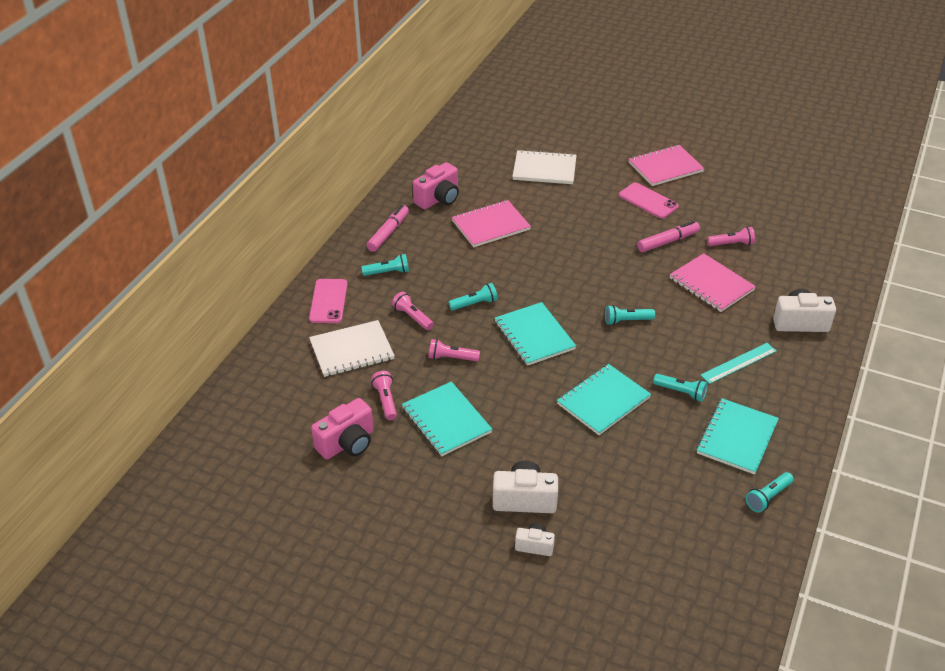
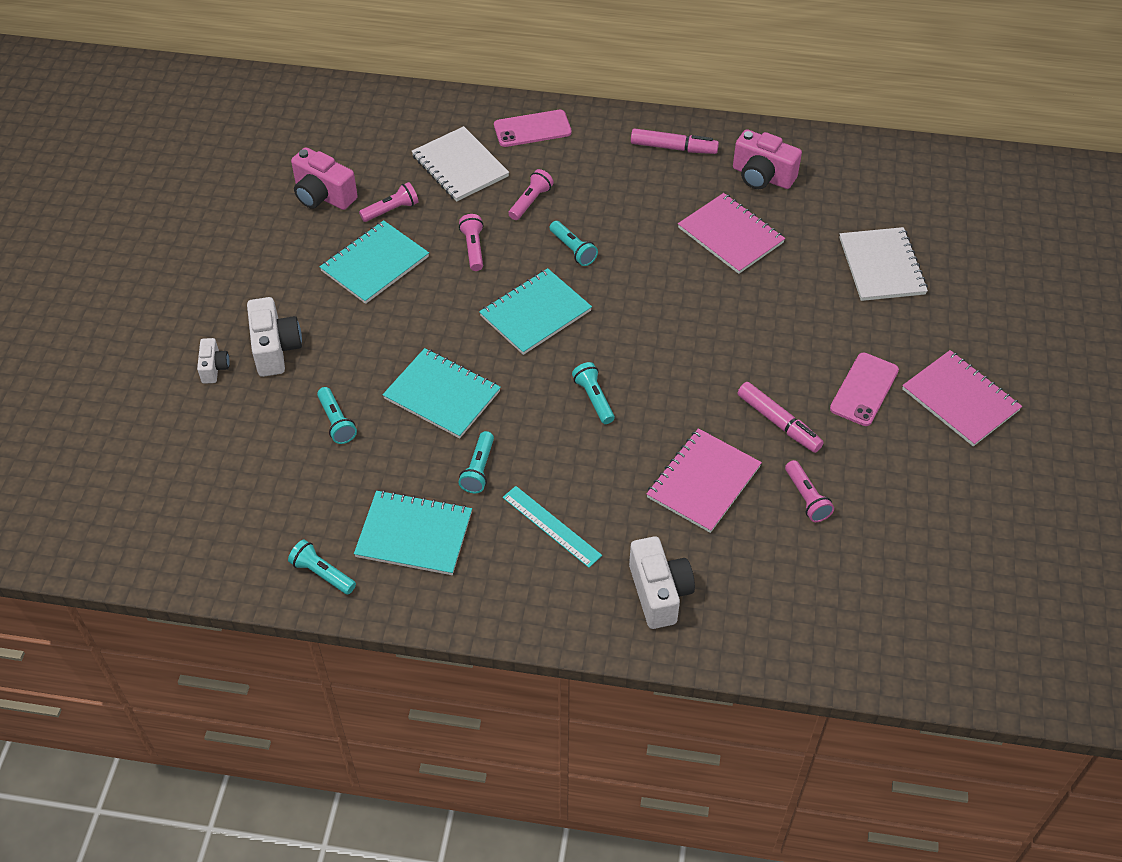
camera: 75 degrees right, 10 degrees up
(387, 272) = (600, 164): turquoise flashlight -> turquoise flashlight (336, 422)

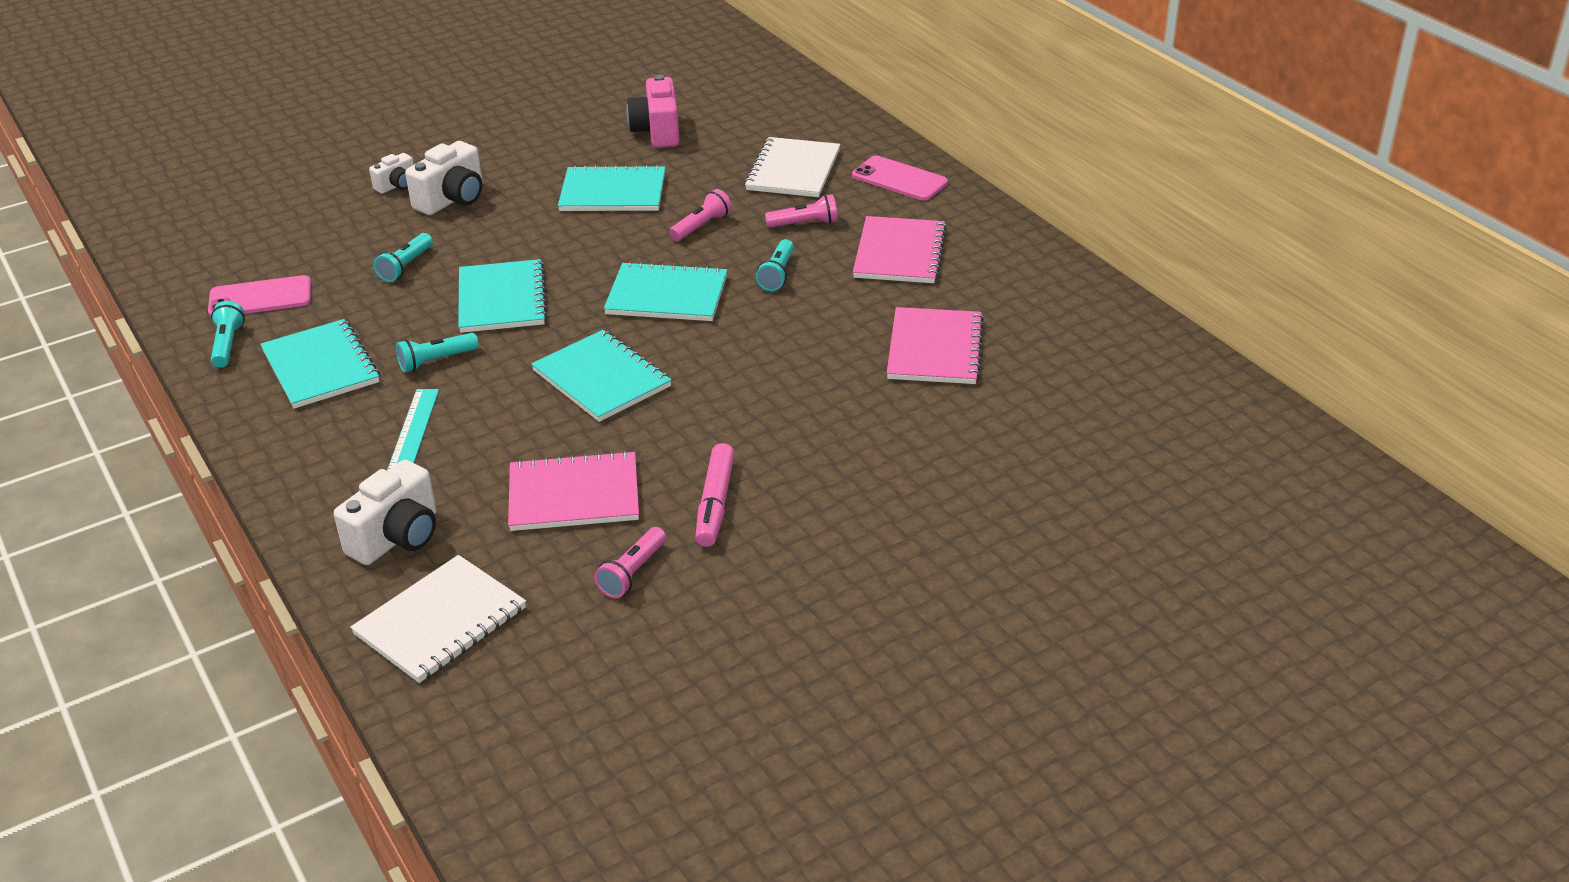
camera: 50 degrees right, 15 degrees down
(391, 210) = (688, 168): pink flashlight -> none
(594, 399) = (601, 378): turquoise flashlight -> turquoise notebook
(673, 148) = (1002, 259): pink marker -> none
(762, 176) = (1049, 327): pink camera -> none
(864, 389) = (840, 539): pink phone -> pink phone (260, 298)
(881, 266) = (1042, 464): white notebook -> white notebook (440, 621)
(960, 400) = (920, 617): pink notebook -> pink notebook (899, 253)

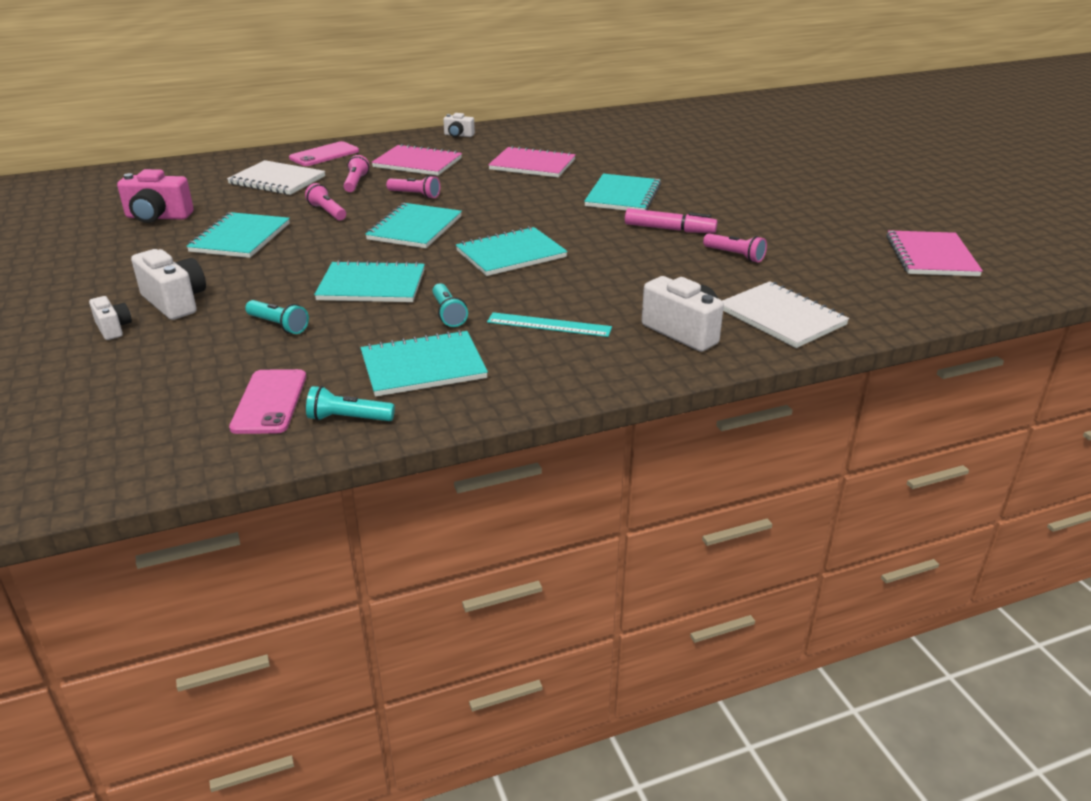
camera: 80 degrees left, 5 degrees down
(574, 495) = (648, 269): pink notebook -> pink notebook (931, 256)
(777, 274) = (415, 195): turquoise flashlight -> pink flashlight
(835, 448) = (623, 196): none -> turquoise notebook
(1036, 264) = (458, 135): none -> white camera

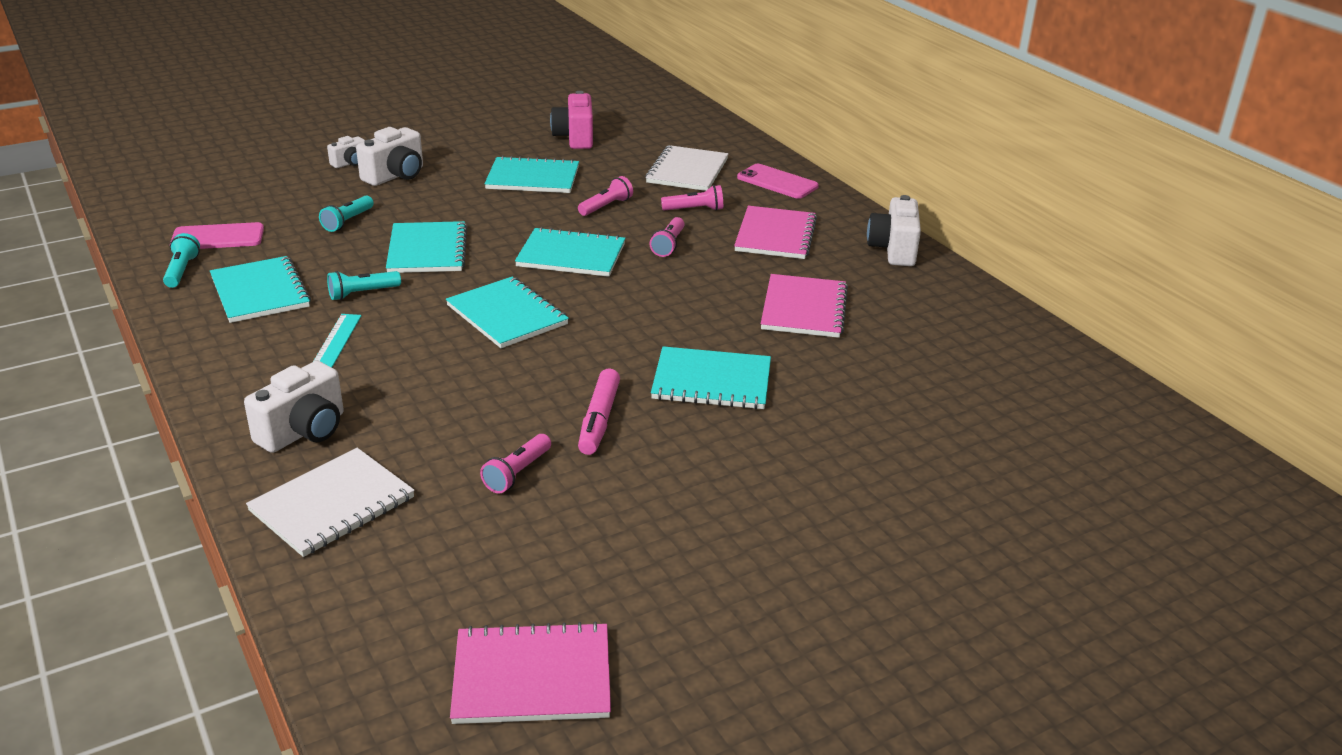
camera: 80 degrees right, 0 degrees up
(458, 135) = (893, 250): white camera -> white camera, size x1.74

